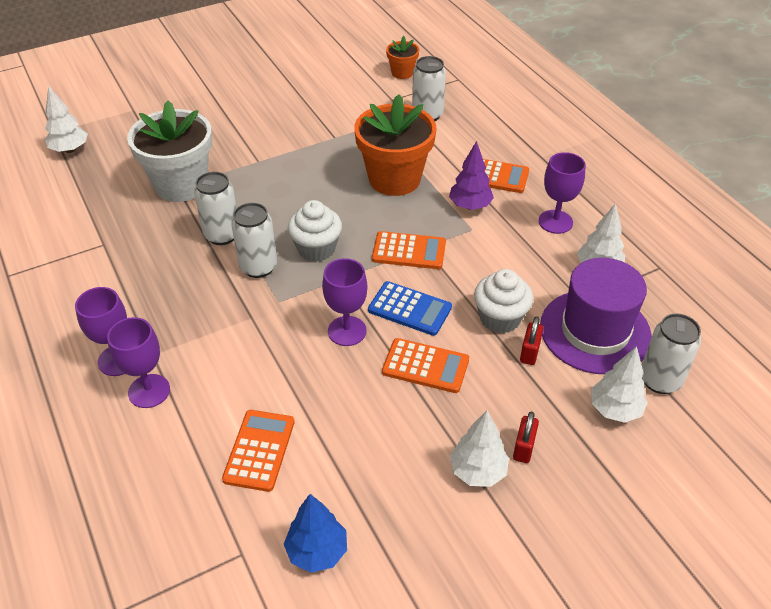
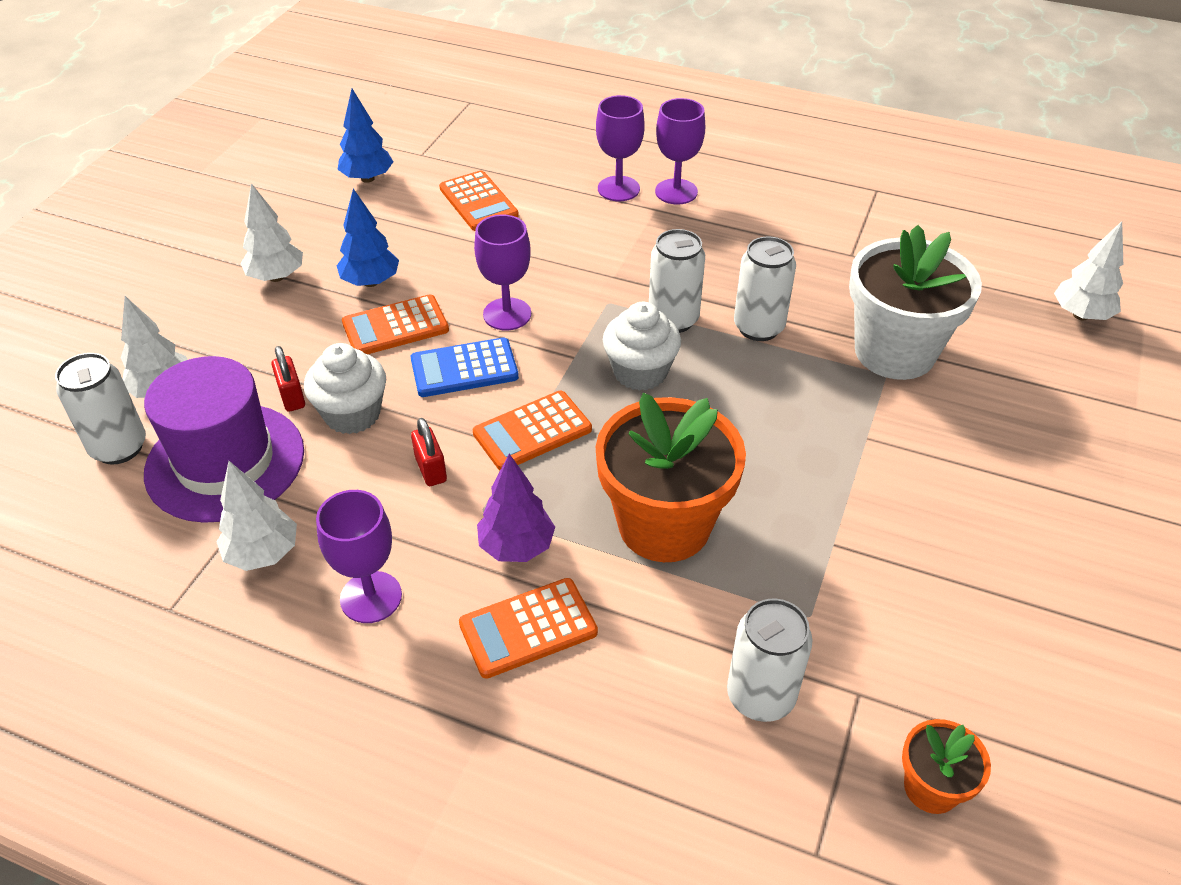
camera: 140 degrees right, 0 degrees up
(411, 418) = (371, 282): none -> blue tree
(523, 448) = (244, 313): red padlock -> red padlock (431, 469)

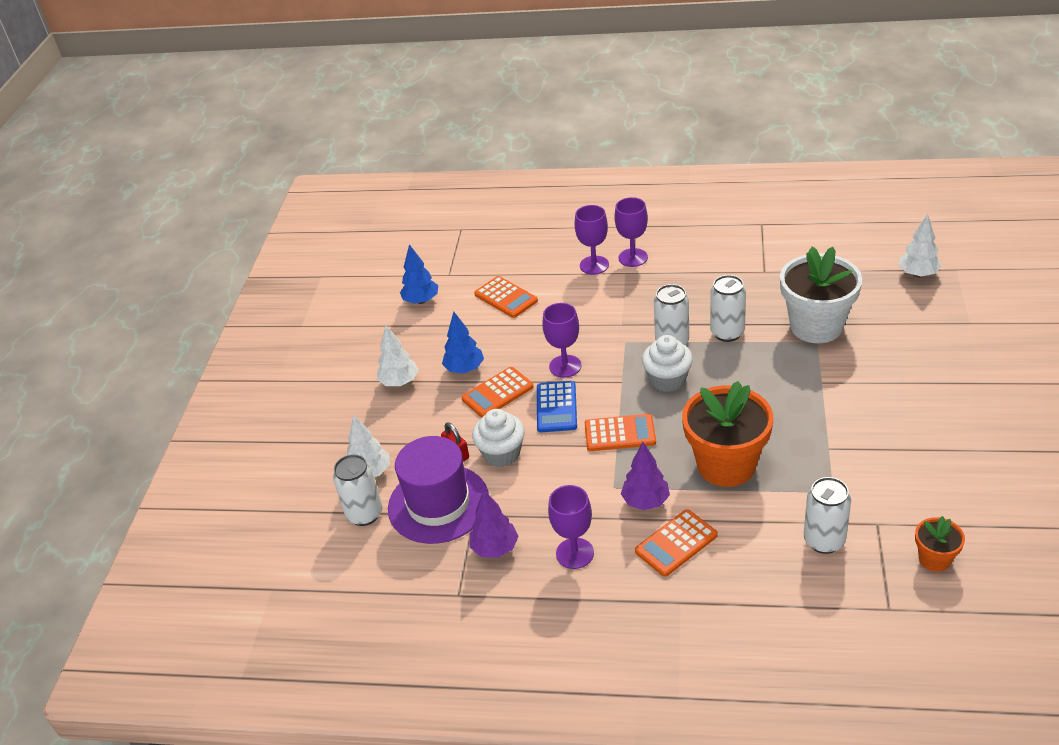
camera: 10 degrees left, 5 degrees down
(263, 554) = (495, 548): white tree -> purple tree
(431, 469) = (569, 472): red padlock -> none
(464, 369) = (556, 407): blue calculator -> blue calculator turned 60 degrees counterclockwise
(532, 431) = (620, 433): orange calculator -> orange calculator turned 135 degrees counterclockwise

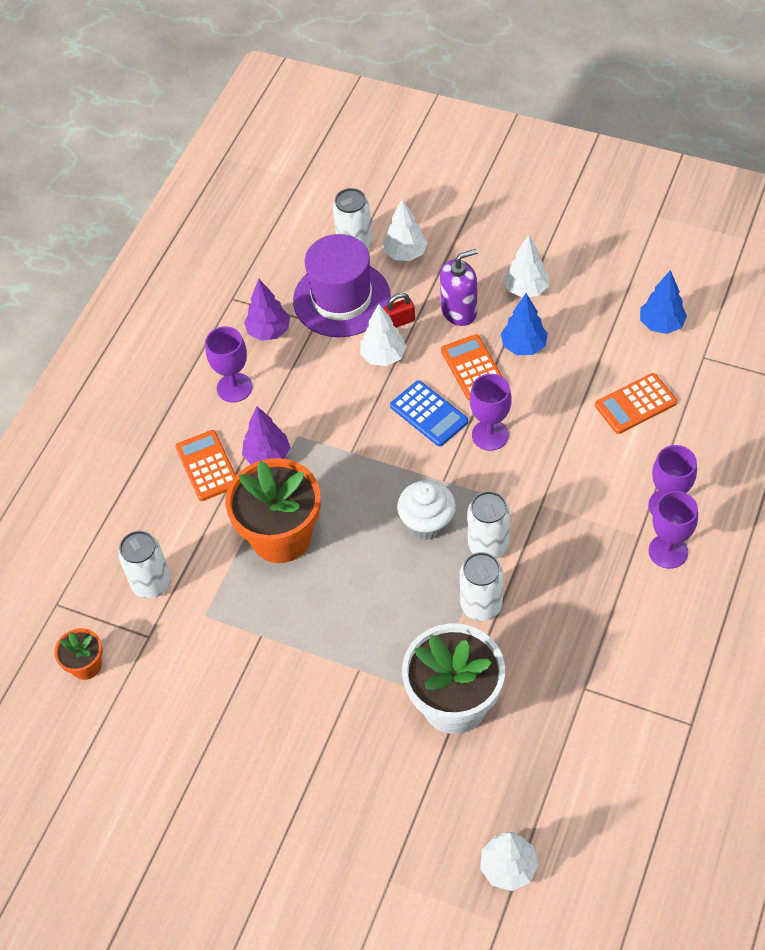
camera: 105 degrees right, 15 degrees up
(434, 417) = (459, 311): none -> purple soap dispenser
(501, 454) = (383, 356): white cupcake -> white tree
(556, 407) = (429, 414): blue calculator -> blue calculator turned 150 degrees counterclockwise
(620, 433) = (366, 458): orange calculator -> none

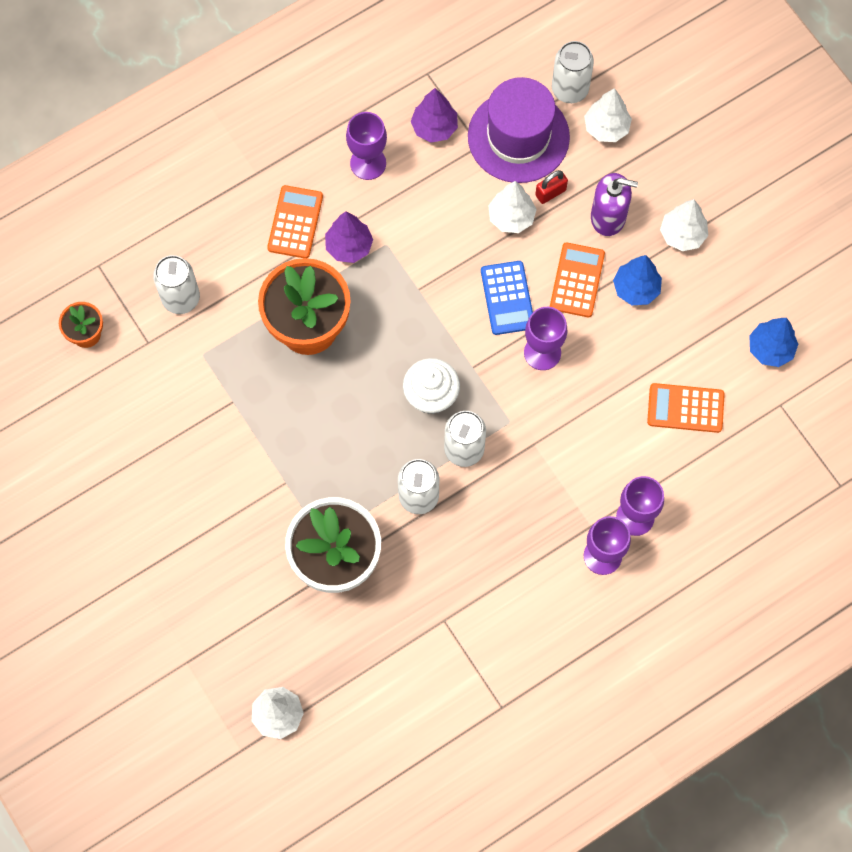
camera: 30 degrees right, 15 degrees up
(399, 321) = (550, 193): red padlock -> red padlock turned 45 degrees counterclockwise

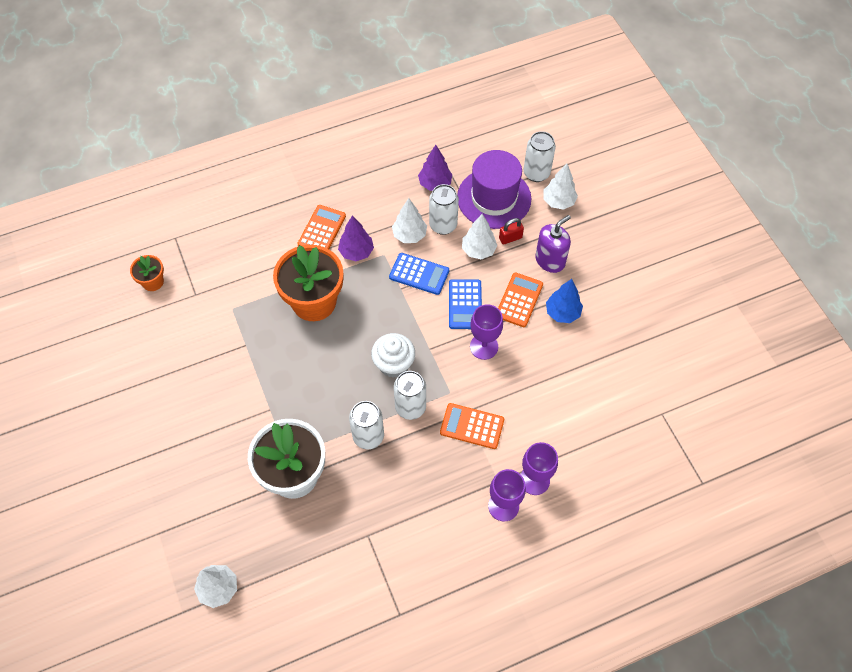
camera: 10 degrees right, 10 degrees down
(181, 298) = (227, 268): white can -> white can (443, 225)
(368, 163) = (382, 200): purple goblet -> none
(439, 265) = (419, 274): none -> blue calculator
(608, 217) = (550, 260): purple soap dispenser -> purple soap dispenser turned 60 degrees counterclockwise
(682, 235) = (603, 281): white tree -> white tree (409, 235)
(685, 408) = (587, 404): orange calculator -> orange calculator (472, 426)
(770, 349) = (659, 371): blue tree -> none

